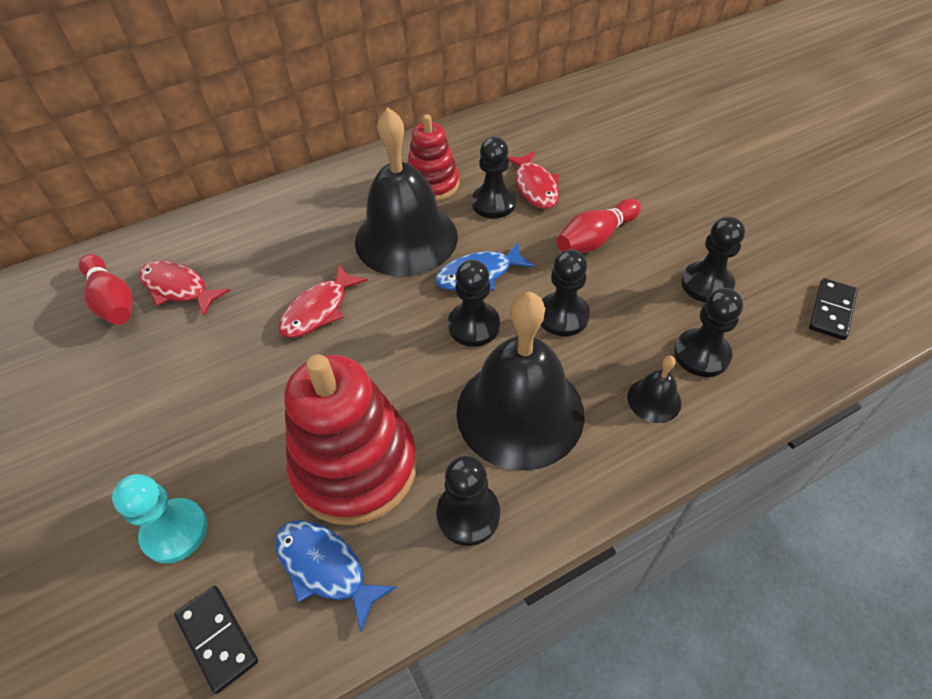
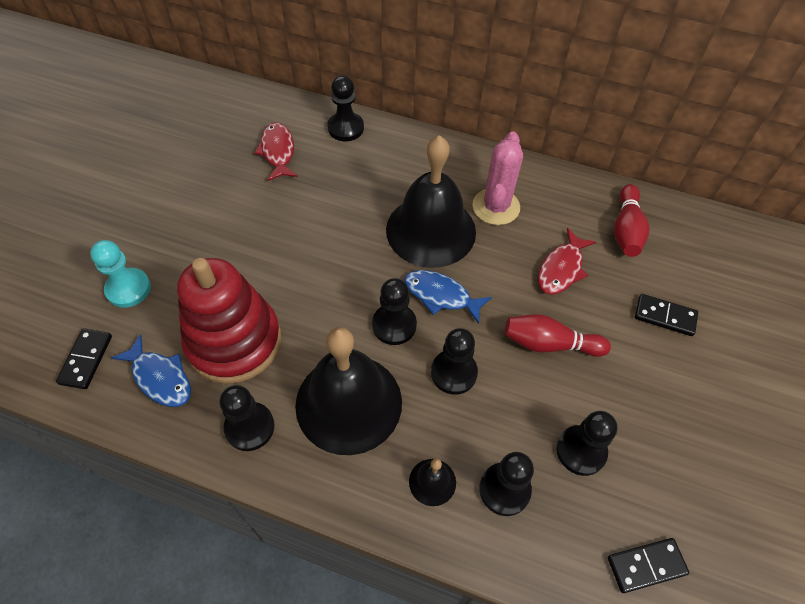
camera: 45 degrees right, 5 degrees up
(113, 301) = (242, 131): red bowling pin -> red bowling pin (626, 230)
(319, 310) = (327, 232): red fish -> none
(325, 568) = (160, 378): blue fish -> blue fish turned 135 degrees clockwise
(432, 184) = (496, 207): red stacking toy -> pink cactus
(493, 203) = (517, 255): black pawn -> black pawn (345, 128)
(635, 162) = (665, 316): none -> black domino

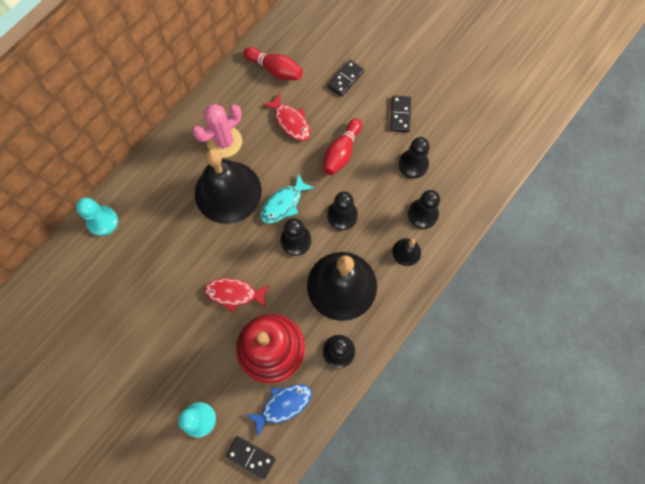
camera: 70 degrees left, 15 degrees up
(278, 152) = (106, 280): red fish -> red fish (234, 293)
(345, 128) = (102, 221): black pawn -> turquoise pawn
(441, 295) = (284, 204): blue fish -> turquoise fish
(496, 207) = (224, 142): pink cactus -> pink cactus turned 75 degrees counterclockwise
(646, 565) = (481, 160): black domino -> black domino (400, 115)

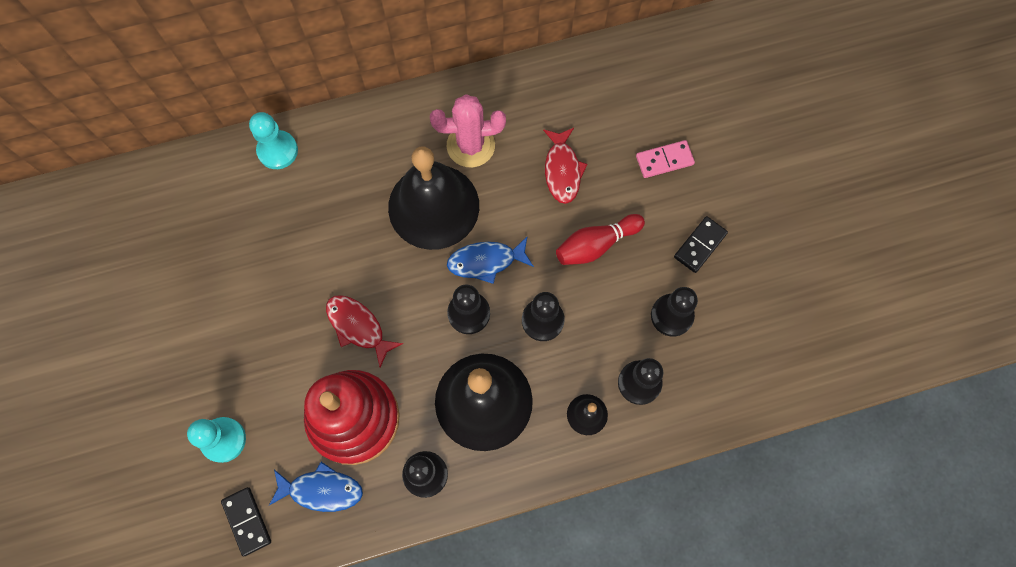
camera: 35 degrees right, 0 degrees up
(275, 70) = (589, 97): red bowling pin -> none
(284, 204) = (486, 261): turquoise fish -> blue fish
(345, 79) = (664, 160): black domino -> pink domino

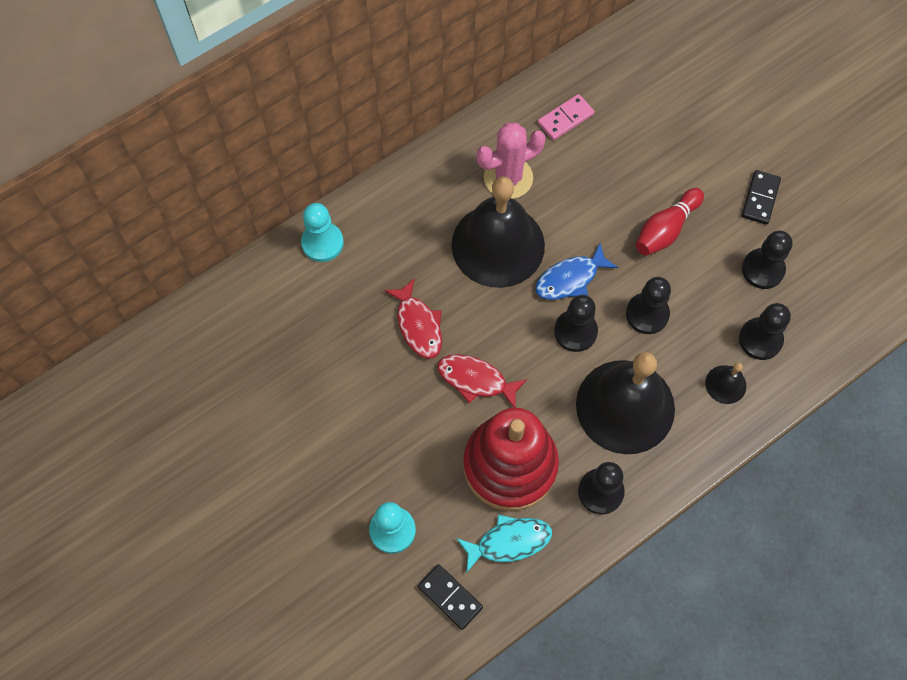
camera: 20 degrees left, 5 degrees down
(321, 490) = (509, 542): blue fish -> turquoise fish
(562, 170) = (604, 172): red fish -> red fish (418, 325)
(664, 160) = (694, 133): pink domino -> pink domino (565, 118)

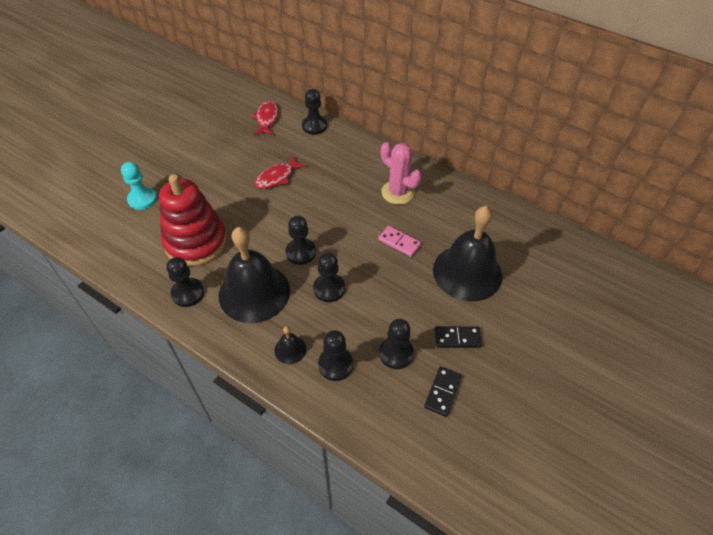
camera: 70 degrees right, 15 degrees down
(322, 243) = (314, 126): turquoise pawn -> black pawn
(450, 597) = (104, 235): black domino -> black domino (442, 392)
(476, 380) = (249, 212): red fish -> red fish (267, 118)
(498, 245) = (347, 199): black bell -> black bell (467, 272)
(509, 542) = (144, 254): turquoise fish -> none
(565, 118) = (458, 209): pink domino -> pink domino (399, 242)
(570, 279) = (338, 240): blue fish -> none
(666, 229) = (401, 284): red bowling pin -> none

